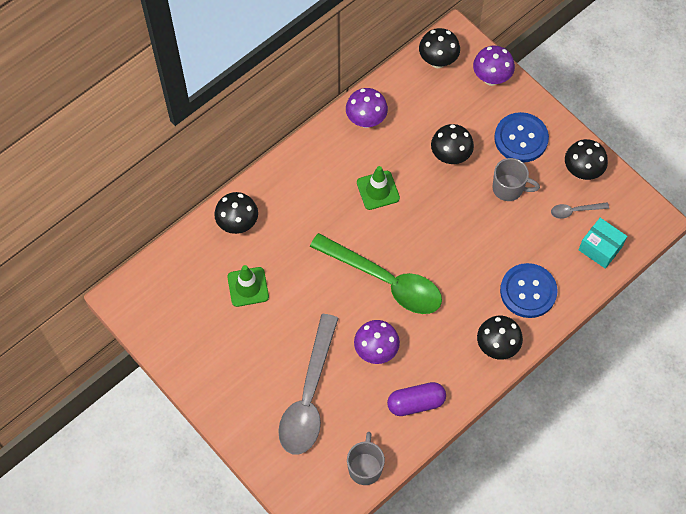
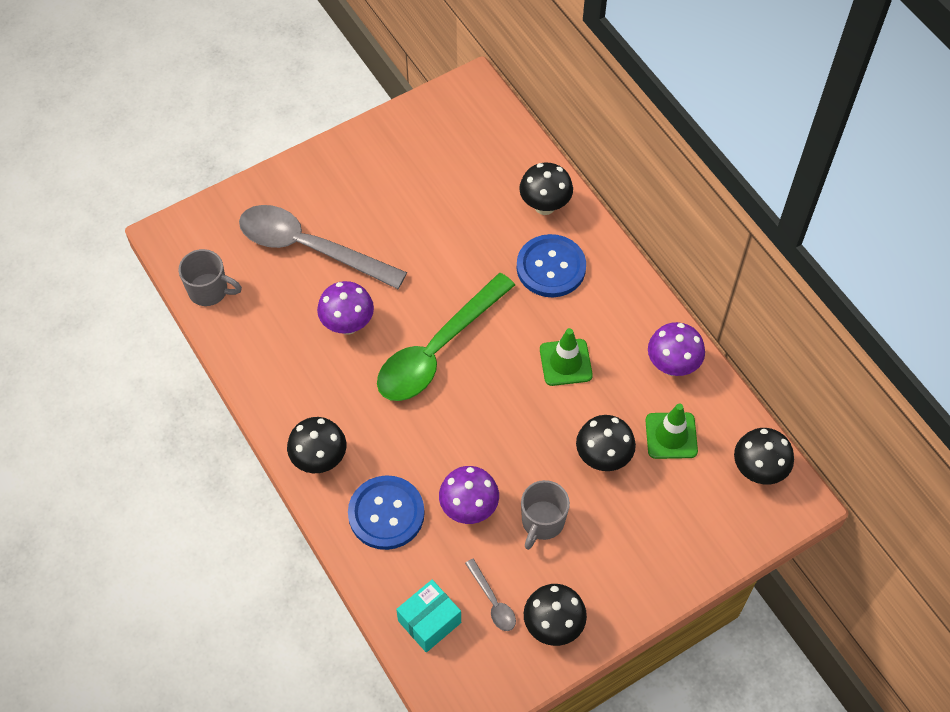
camera: 100 degrees right, 5 degrees down
(248, 287) = (460, 206): green traffic cone -> green traffic cone (671, 436)
(416, 403) = (271, 356): purple capsule -> none
(491, 78) = (722, 536): purple mushroom -> purple mushroom (469, 509)
(521, 138) = (618, 555): blue button -> blue button (551, 267)
(575, 211) = (493, 601): grey spoon -> grey spoon turned 150 degrees clockwise

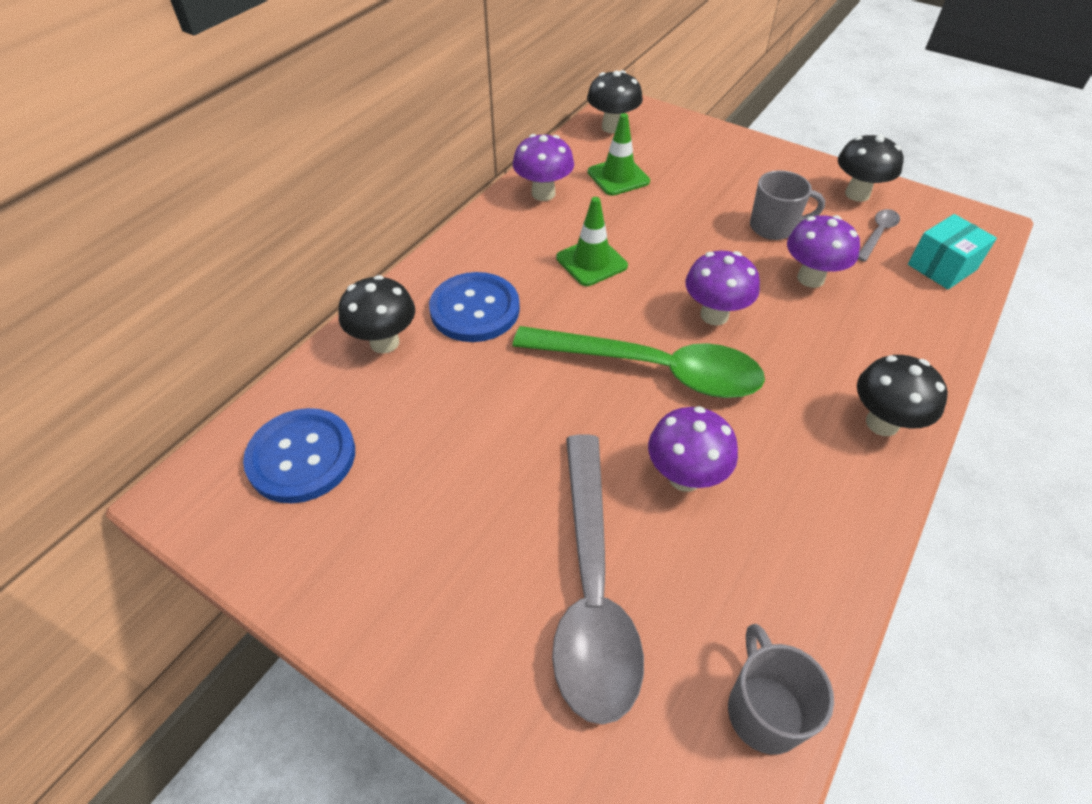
camera: 115 degrees left, 10 degrees down
(386, 513) = (879, 338): blue button -> blue button (301, 457)
(429, 621) = (942, 267): turquoise box -> turquoise box turned 60 degrees counterclockwise
(466, 416) = (714, 315): none -> purple mushroom
(603, 458) = (676, 209): black mushroom -> none

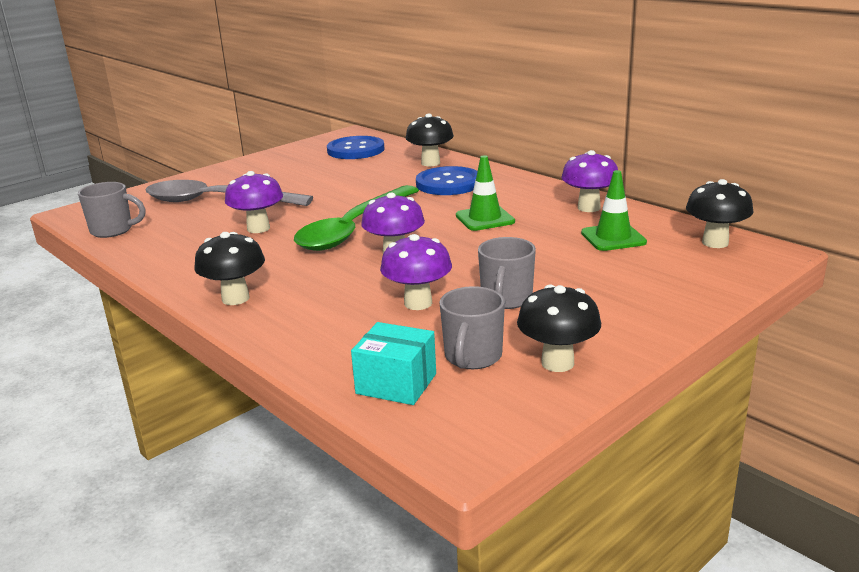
camera: 105 degrees right, 25 degrees down
(877, 234) = (472, 357): grey spoon -> grey mug
(942, 267) = (396, 384): turquoise box -> turquoise box turned 45 degrees counterclockwise

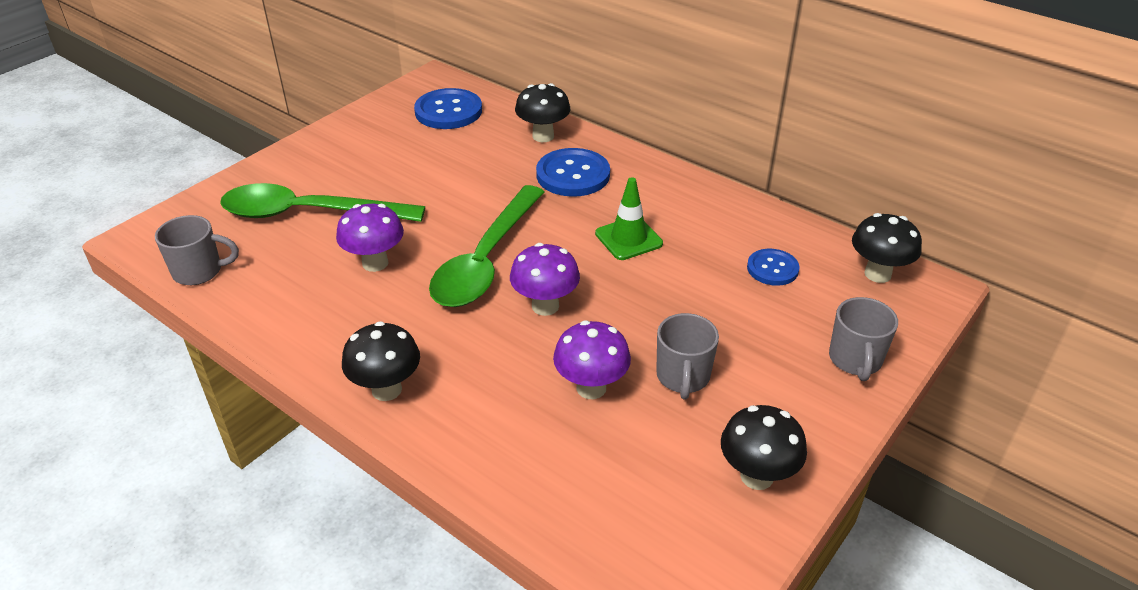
camera: 10 degrees left, 15 degrees up
(216, 201) = (309, 213): grey spoon -> green spoon
(396, 384) = (601, 519): turquoise box -> none
(472, 357) = (669, 472): grey mug -> grey mug (855, 360)
(588, 208) = (736, 216): purple mushroom -> none
(613, 238) = (772, 268): green traffic cone -> blue button

